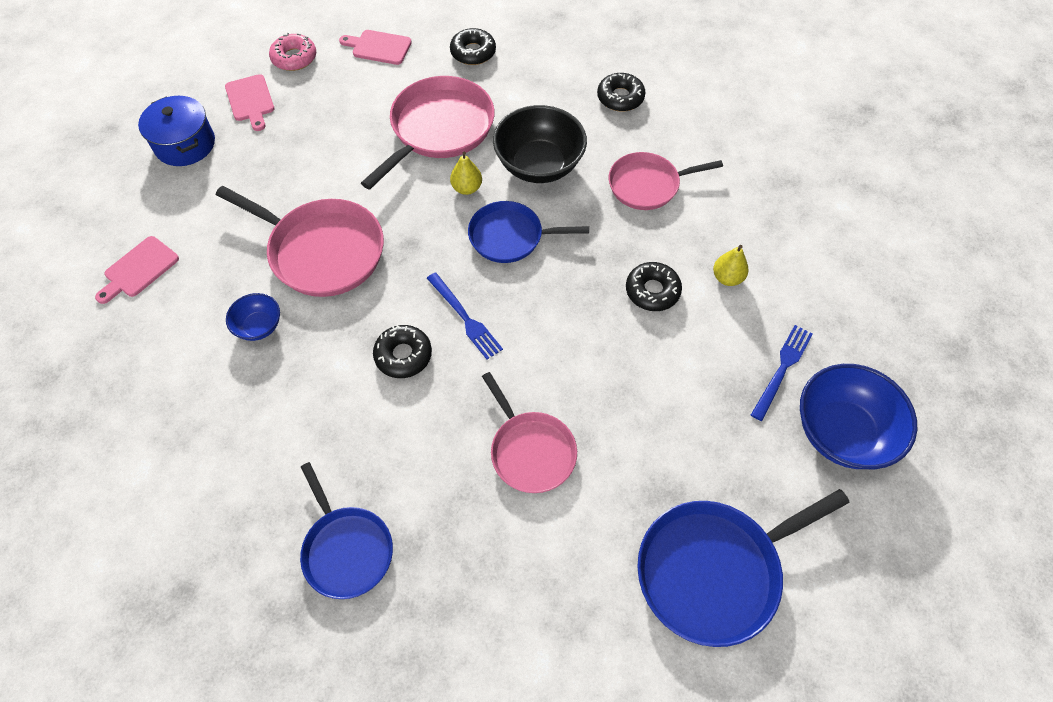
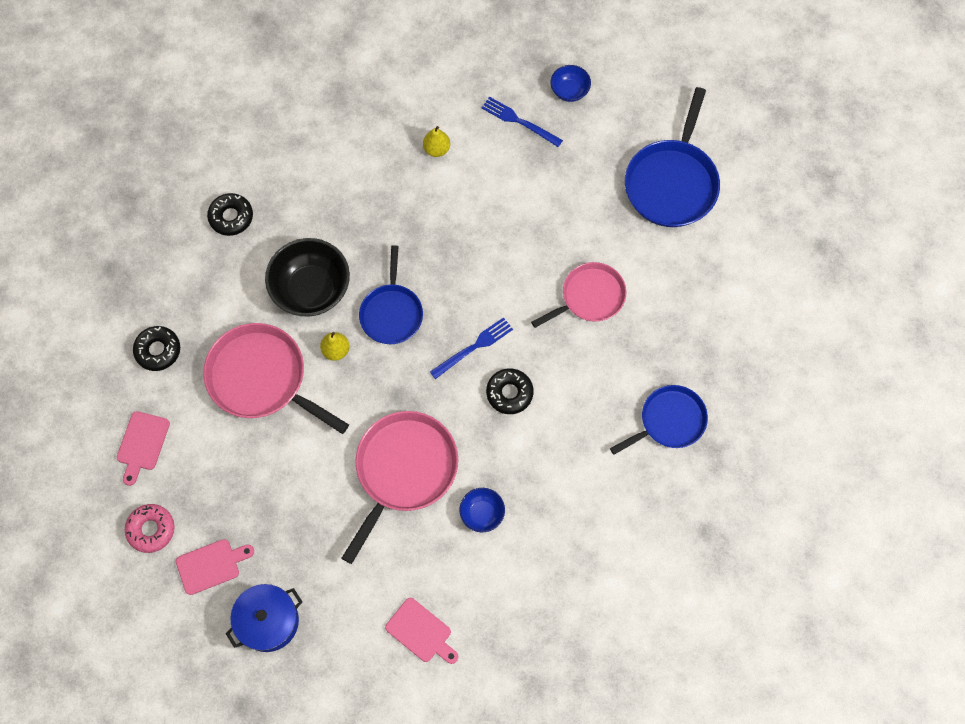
camera: 90 degrees left, 10 degrees up
(647, 185) = (338, 201): pink pan -> none
(652, 291) = (449, 205): black donut -> none
(714, 571) = (672, 183): blue pan -> blue pan turned 45 degrees clockwise
(842, 432) = (569, 91): blue bowl -> blue bowl, size x0.51

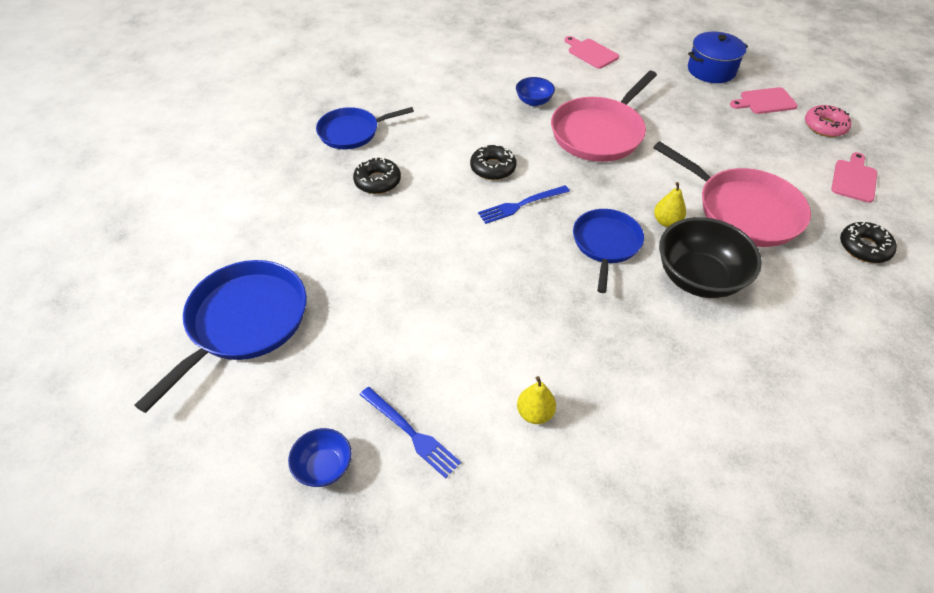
camera: 170 degrees left, 20 degrees down
(231, 217) = (814, 370): black donut -> black donut (377, 181)
(590, 297) = (388, 228): pink pan -> none

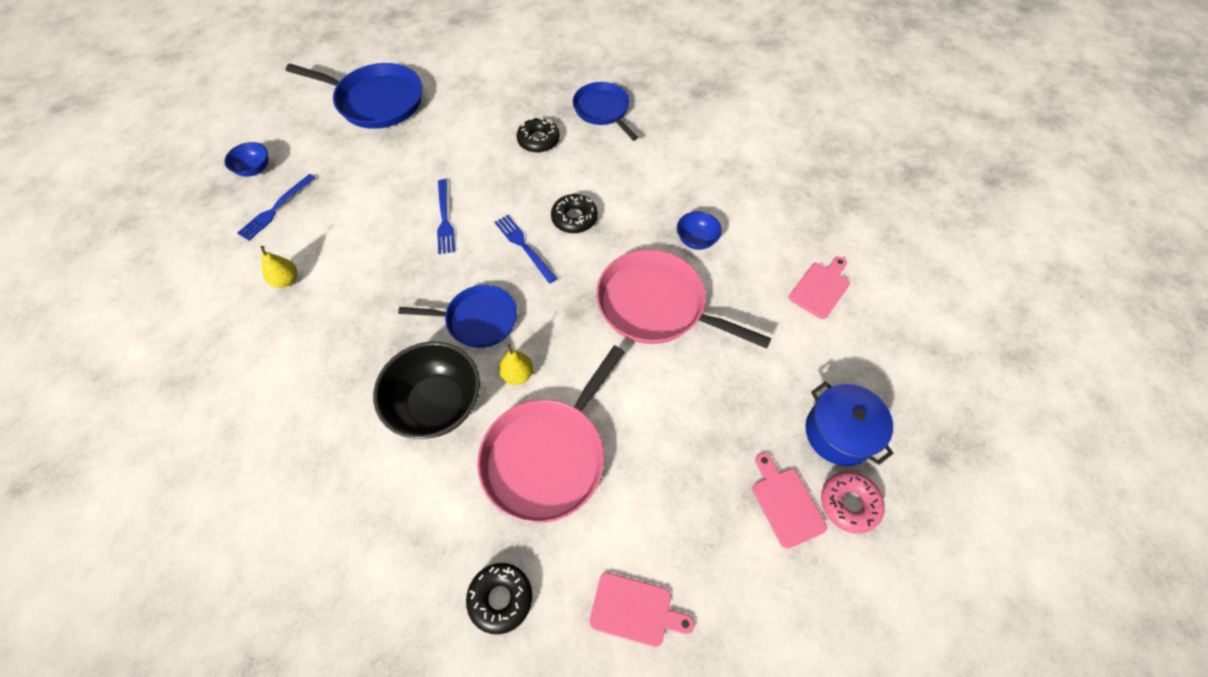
camera: 80 degrees right, 10 degrees up
(470, 262) = (444, 219): none -> blue fork
(825, 126) = (751, 586): pink donut -> pink donut (849, 503)

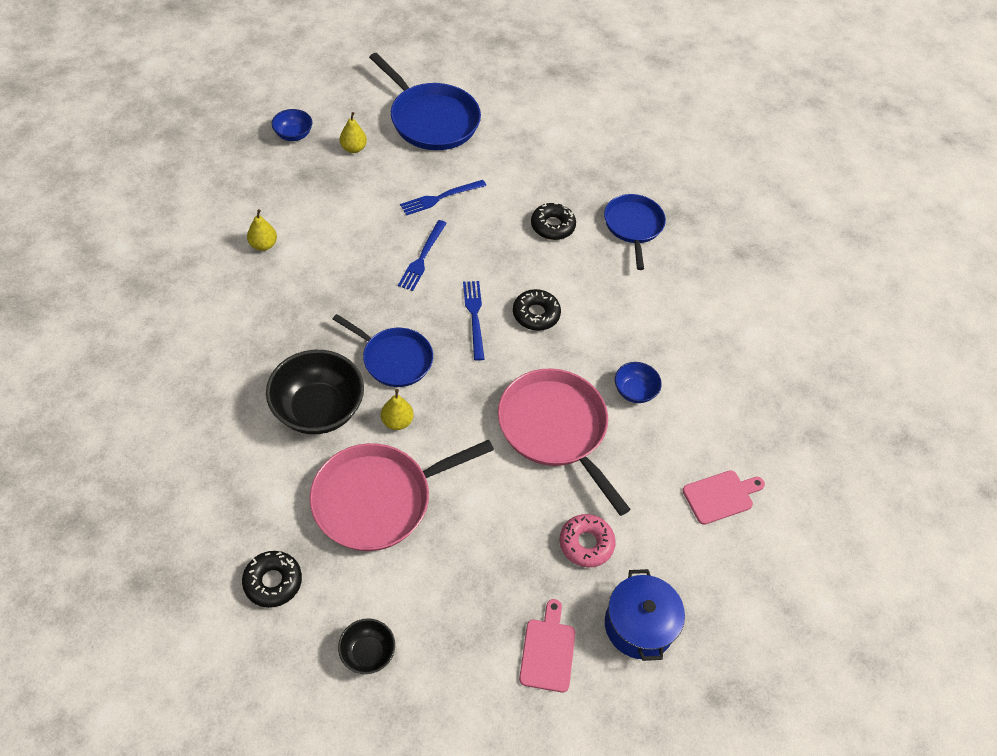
camera: 25 degrees right, 5 degrees down
(276, 208) = (290, 179): blue fork -> blue fork (440, 197)
(320, 155) = (353, 148): none -> yellow pear
(635, 610) = (367, 653): pink cutting board -> black bowl
(849, 503) = (602, 684): pink donut -> pink donut (586, 544)

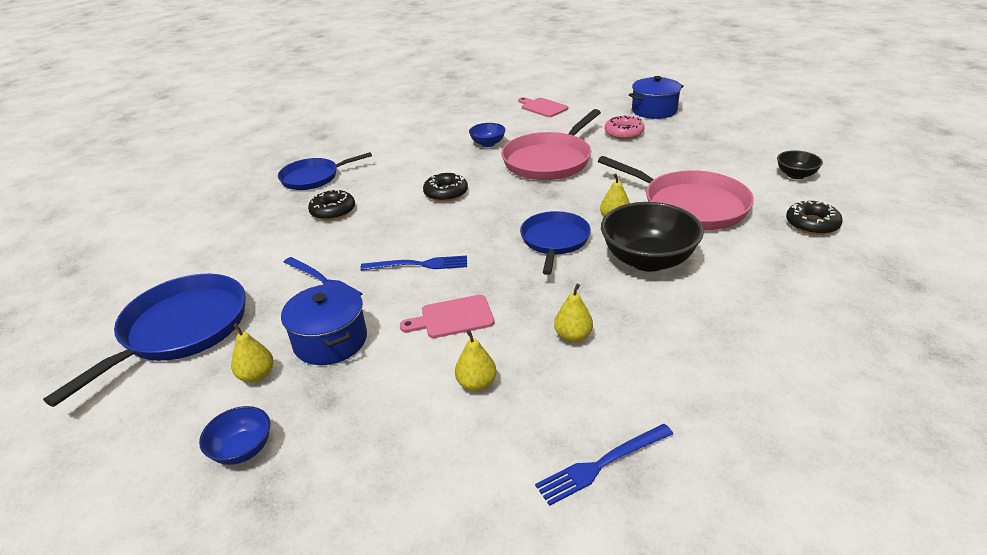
camera: 105 degrees left, 20 degrees down
(267, 313) = (573, 336): none -> yellow pear
(363, 187) = (330, 341): none -> blue pot
(474, 317) = (472, 217): blue fork -> blue fork (602, 464)
(548, 651) = (705, 127): pink cutting board -> pink cutting board (453, 318)

